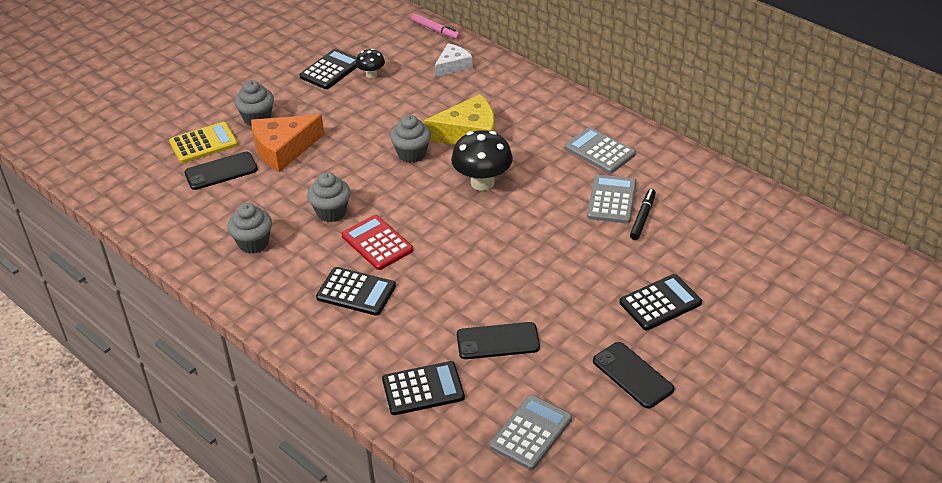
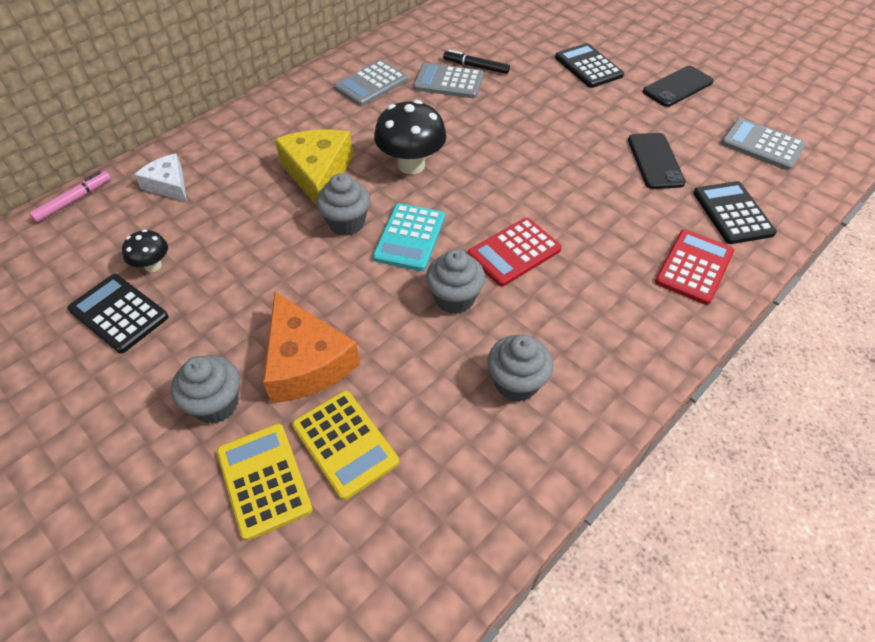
camera: 90 degrees left, 10 degrees up
(221, 171) = (345, 443): black phone -> yellow calculator
(355, 351) = (694, 267): none -> red calculator
(356, 292) = (600, 269): black calculator -> none
(395, 187) = (410, 237): none -> turquoise calculator

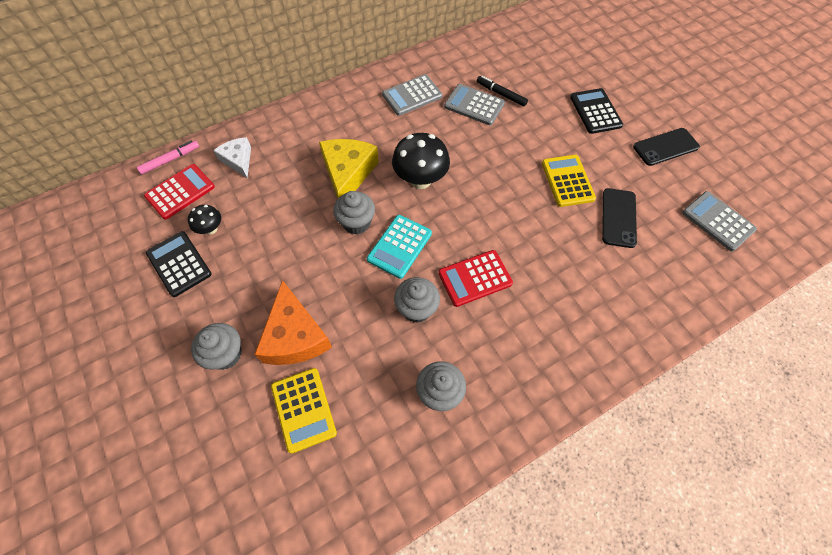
camera: 15 degrees right, 10 degrees up
(263, 480) = (242, 423): yellow calculator -> yellow calculator (567, 181)
(694, 267) = (614, 325): red calculator -> red calculator (180, 192)
(732, 213) = (665, 282): black calculator -> none

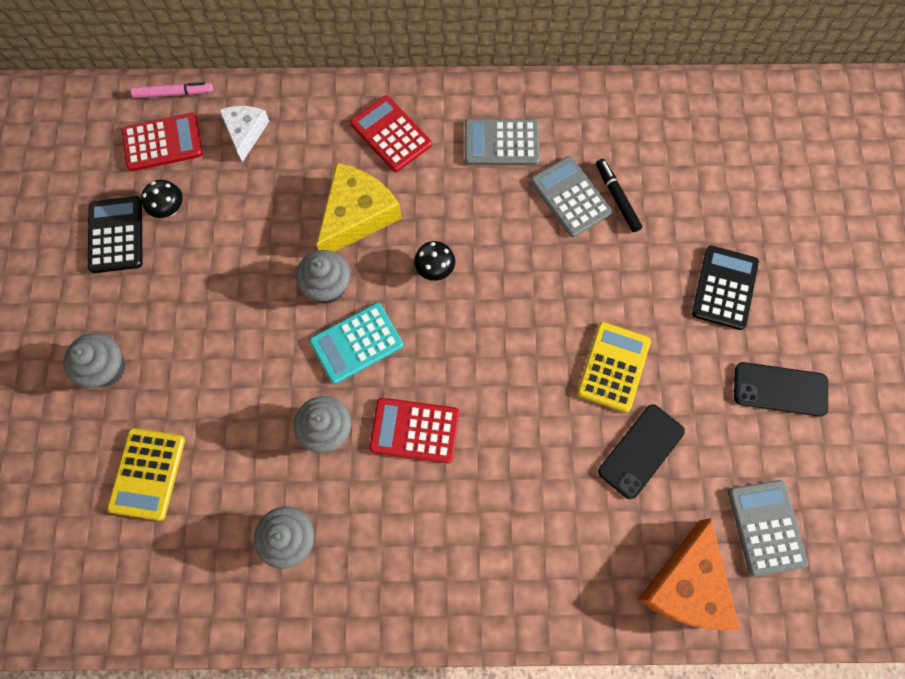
camera: 30 degrees right, 10 degrees up
(295, 336) = (184, 387): orange cheese -> orange cheese (686, 585)
(339, 120) = (390, 134): none -> red calculator
(420, 180) = (435, 269): black mushroom -> black mushroom, size x0.54

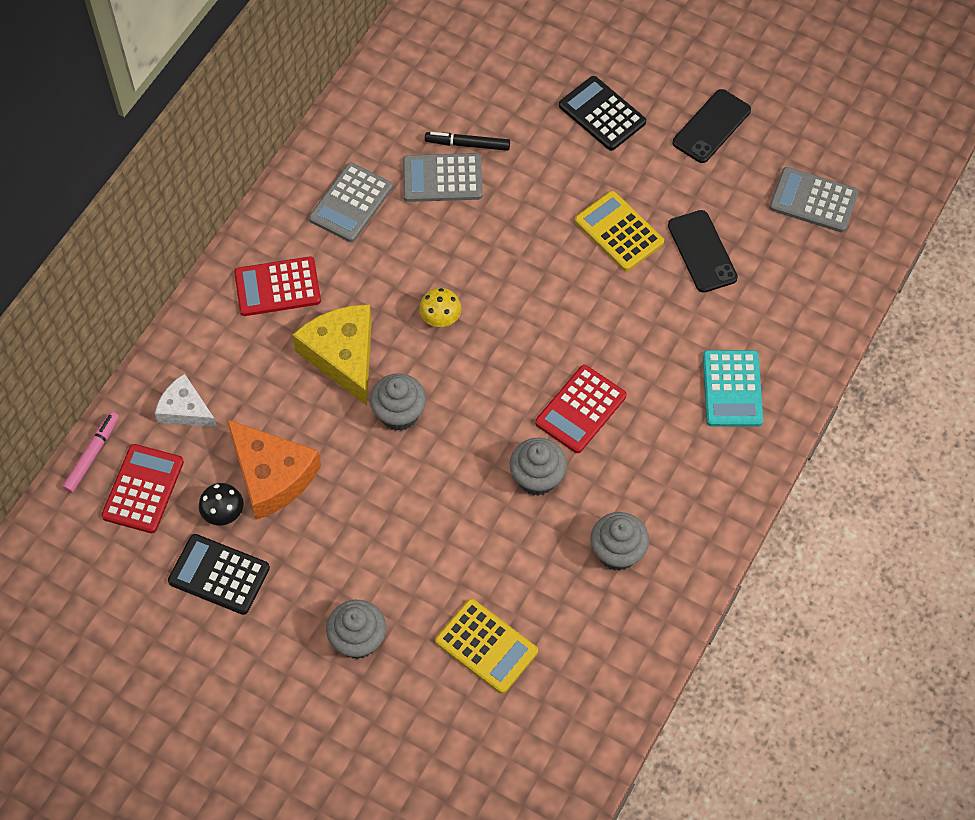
camera: 60 degrees left, 10 degrees down
(356, 343) = (471, 416): turquoise calculator -> turquoise calculator (732, 389)
(435, 269) = (440, 319): black mushroom -> yellow mushroom
(686, 585) = (826, 279): orange cheese -> orange cheese (271, 475)

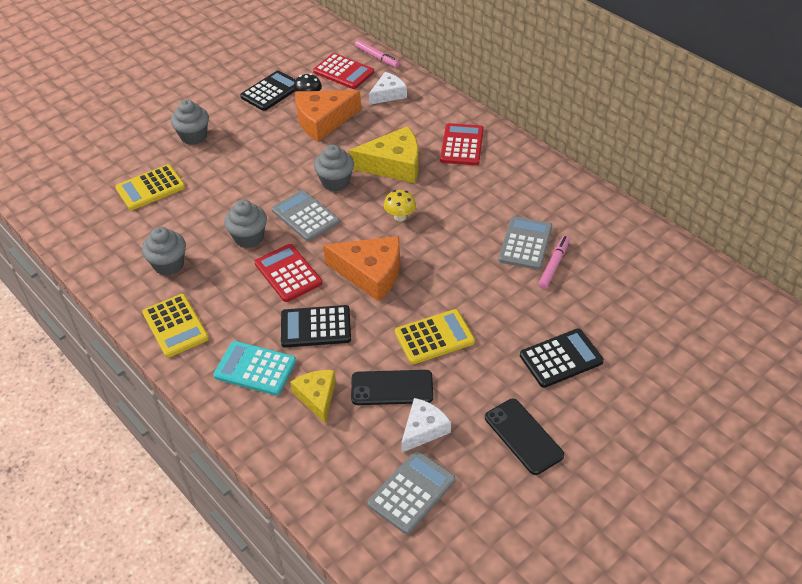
camera: 110 degrees right, 15 degrees down
(351, 203) = (519, 191): grey calculator -> grey calculator (305, 216)
(467, 144) = (554, 265): black marker -> pink marker
(548, 321) = (370, 273): none -> orange cheese
(650, 350) = (316, 327): none -> black calculator
(708, 498) = (175, 326): none -> yellow calculator
(740, 210) = (423, 429): none -> white cheese
(742, 316) = (317, 397): none -> yellow cheese

